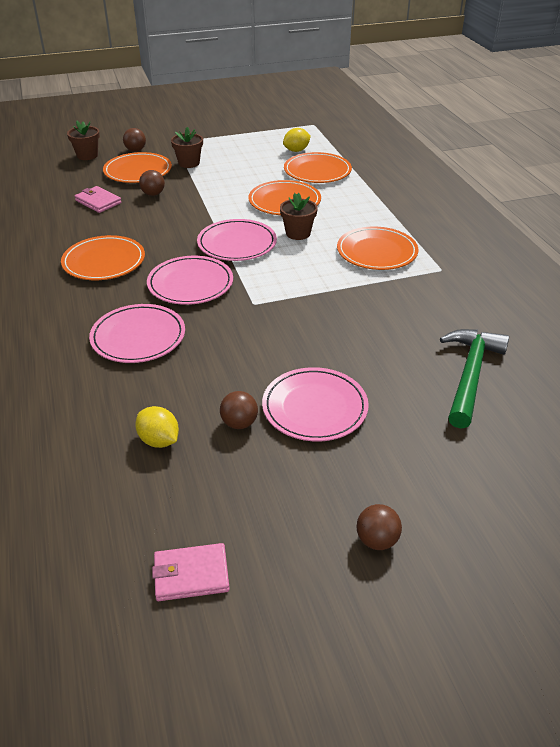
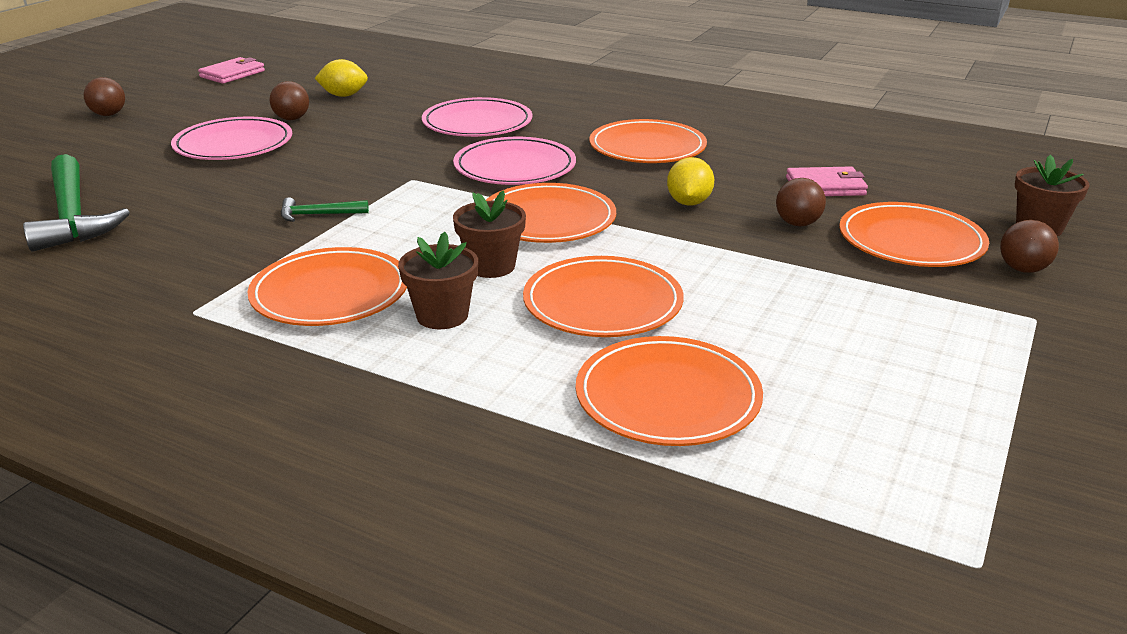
camera: 135 degrees right, 10 degrees down
(189, 163) = (894, 291): brown flower pot -> brown flower pot (442, 316)
(237, 244) = (547, 219): pink plate -> orange plate
(296, 150) = (814, 432): yellow lemon -> yellow lemon (689, 203)
(333, 301) = (318, 215): none -> green hammer

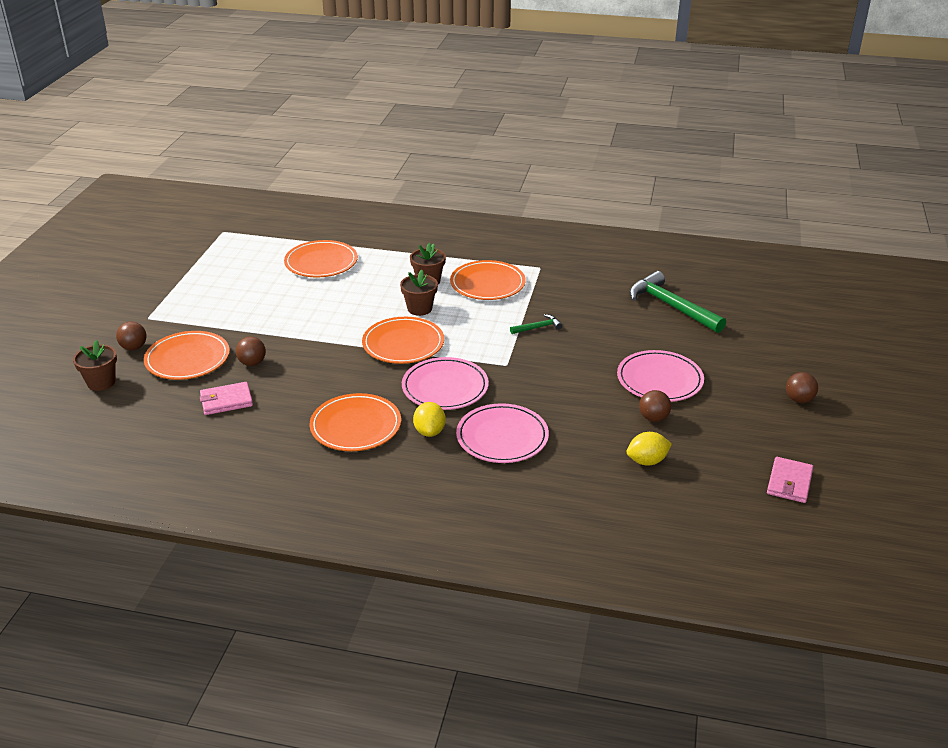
camera: 165 degrees right, 5 degrees up
(602, 303) = (357, 297): orange plate -> none
(689, 203) = (319, 371): yellow lemon -> yellow lemon (429, 431)

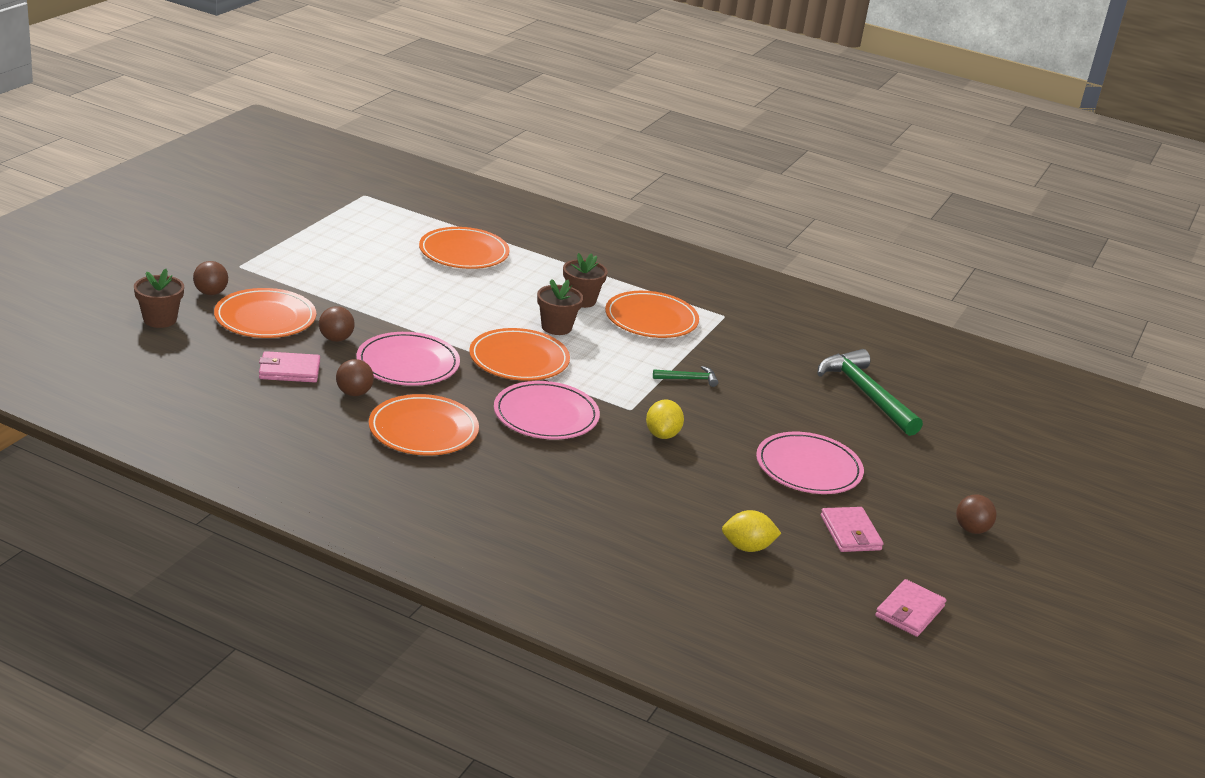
camera: 10 degrees right, 5 degrees down
(429, 431) = (505, 456): yellow lemon -> yellow lemon (662, 434)
(502, 437) = (587, 481): pink plate -> pink plate (408, 364)
(653, 418) = (779, 506): brown ball -> brown ball (354, 393)
(715, 427) = (850, 533): none -> pink wallet

